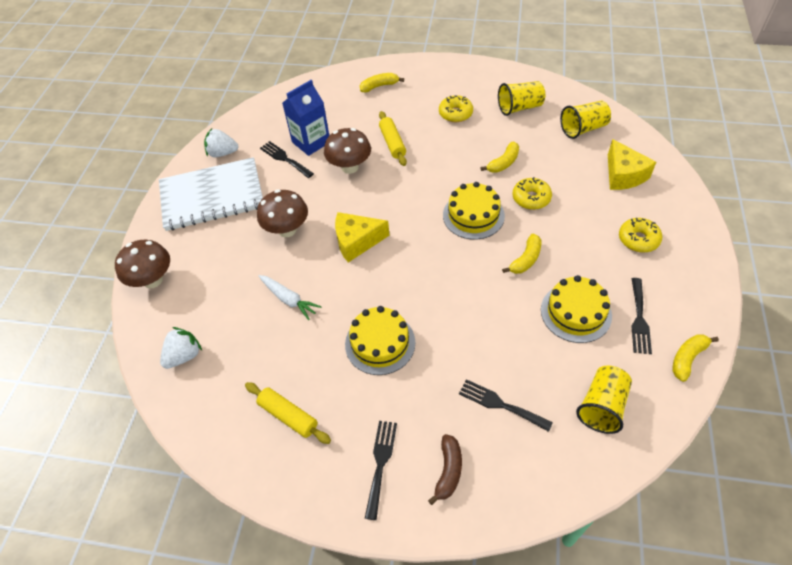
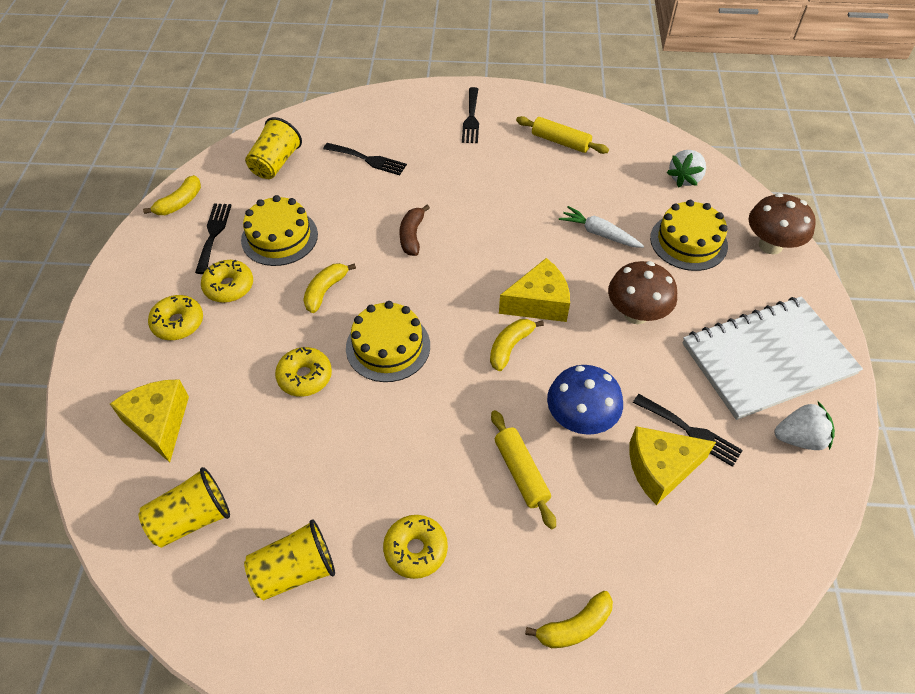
camera: 170 degrees right, 0 degrees up
(311, 142) = (661, 468): blue carton -> yellow cheese
(350, 167) = (580, 419): brown mushroom -> blue mushroom
(380, 343) = (488, 199): yellow cake -> yellow cake (688, 242)
(448, 471) = (414, 117): brown banana -> brown banana (412, 236)
(503, 163) = (338, 438): yellow banana -> yellow banana (510, 347)
(607, 267) = (229, 286): none -> yellow donut

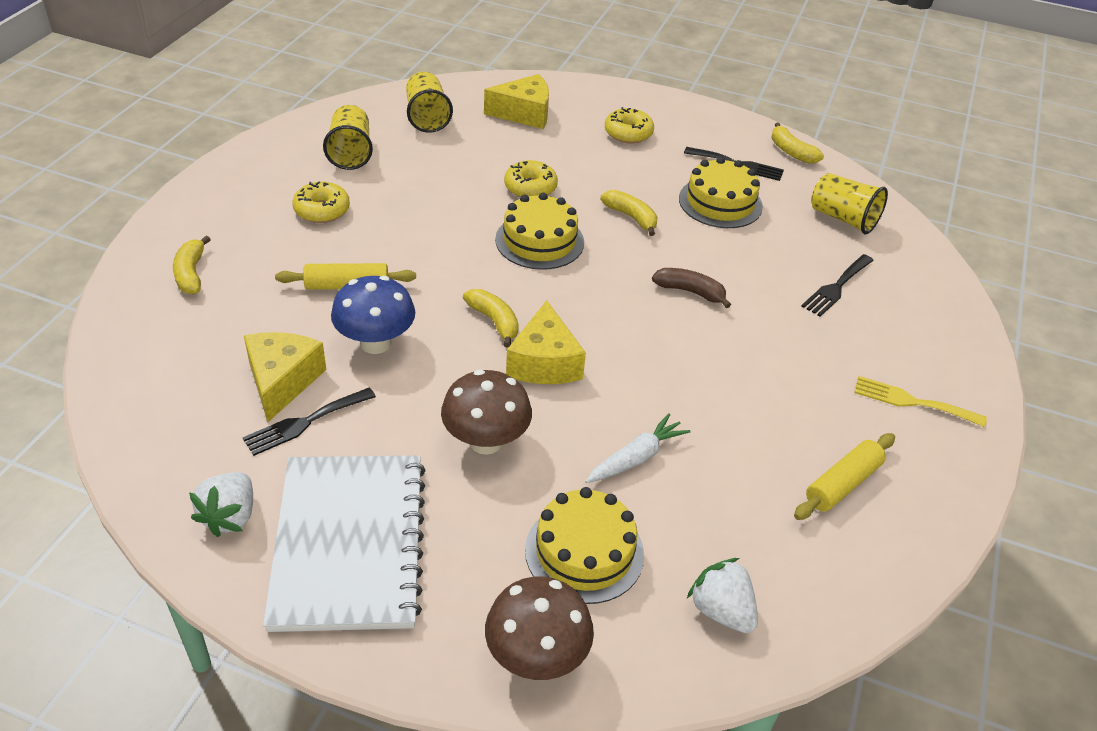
camera: 105 degrees right, 10 degrees down
(229, 286) = (661, 164): yellow donut -> none
(471, 118) = (912, 402): black fork -> yellow fork

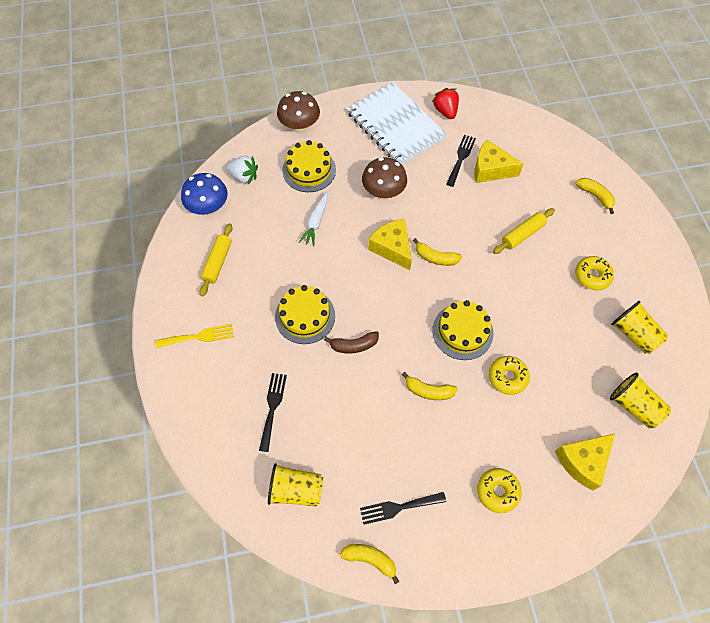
camera: 150 degrees right, 20 degrees up
(230, 516) = (445, 111): white strawberry -> red strawberry
(282, 381) = (490, 169): yellow cheese -> yellow cheese turned 135 degrees clockwise
(375, 343) = (475, 211): blue mushroom -> blue mushroom (209, 208)
(720, 202) = (385, 448): yellow cake -> yellow cake (305, 316)

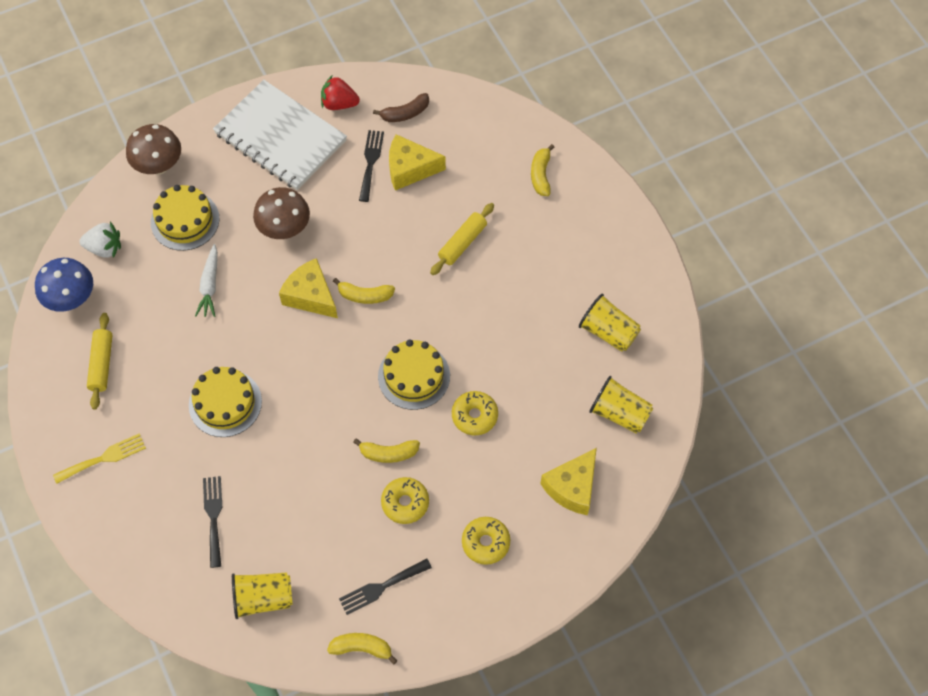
camera: 15 degrees left, 0 degrees up
(354, 345) = (291, 423): brown banana -> brown banana (405, 113)
(445, 111) = (339, 104): red strawberry -> red strawberry turned 45 degrees counterclockwise
(592, 276) = (551, 275): yellow donut -> yellow donut (405, 503)
(595, 196) = (541, 175): yellow banana -> yellow banana turned 120 degrees counterclockwise

